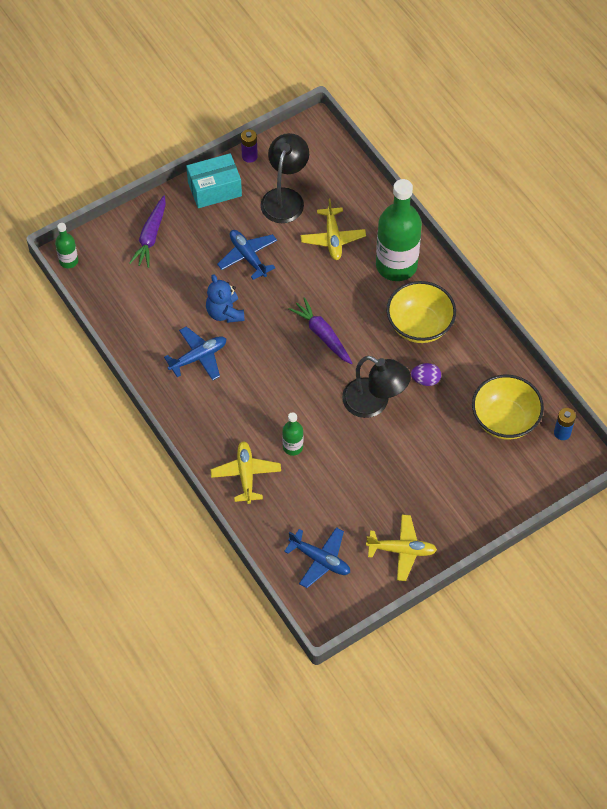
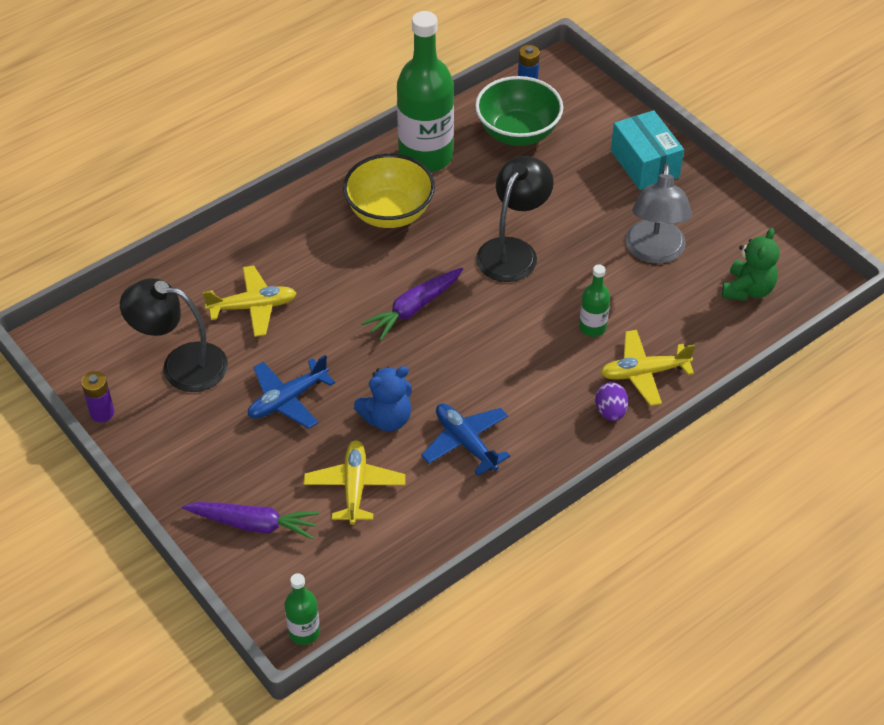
camera: 95 degrees left, 10 degrees down
(214, 189) = (163, 451): turquoise box -> turquoise box (645, 164)
(320, 559) = (747, 290): blue plane -> green teddy bear
(365, 500) = (654, 252): none -> grey lamp
(396, 265) = (296, 239): green bottle -> green bottle (426, 156)
(402, 550) = (715, 215): yellow plane -> yellow plane (354, 487)
(425, 380) = (471, 204): purple egg -> purple egg (610, 411)
(504, 420) = (517, 133): yellow bowl -> green bowl

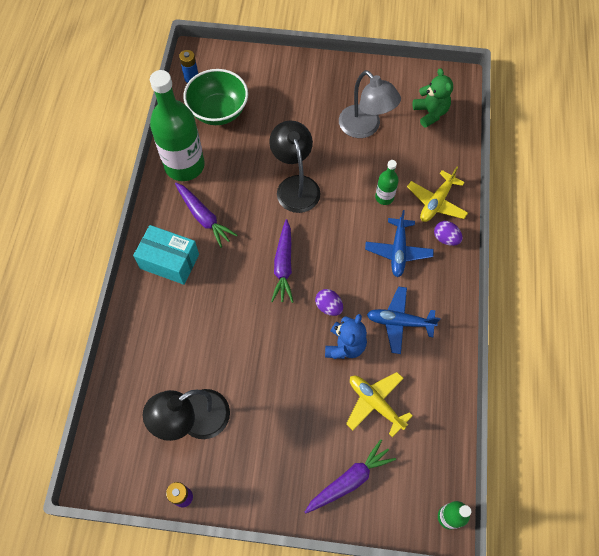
camera: 45 degrees left, 15 degrees up
(253, 307) = (194, 344): yellow plane -> none
(287, 400) = (280, 385): blue plane -> blue plane (398, 251)
(389, 213) = (204, 217): yellow bowl -> purple carrot
(413, 375) = (328, 307): none -> purple egg
(645, 164) = (304, 79): turquoise box -> turquoise box (169, 261)

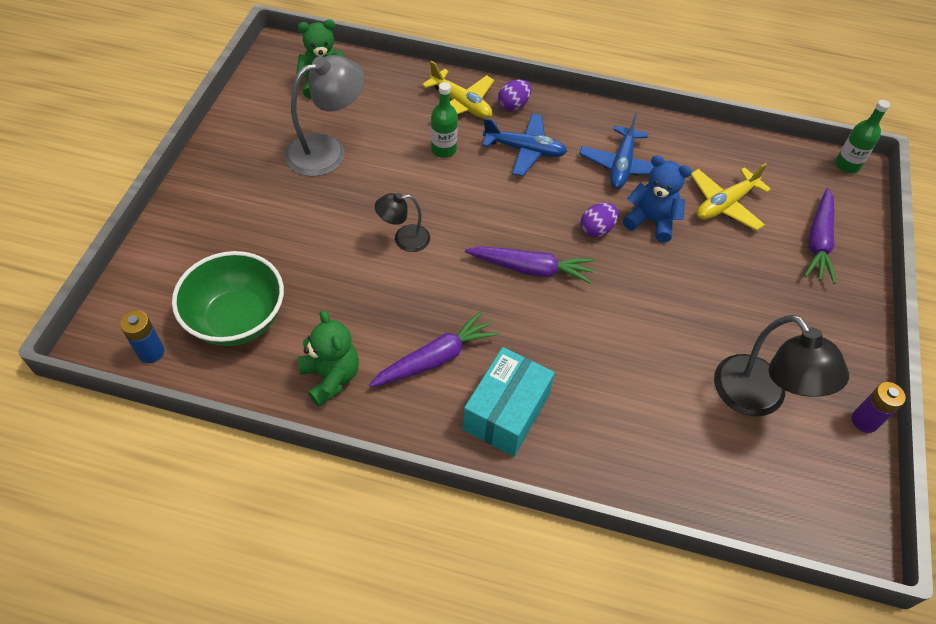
camera: 85 degrees left, 10 degrees down
(184, 165) = (331, 377): green bottle -> green teddy bear
(295, 186) = (404, 239): black lamp -> black lamp, size x0.56
(350, 480) = (818, 242): purple carrot -> purple carrot turned 135 degrees counterclockwise

